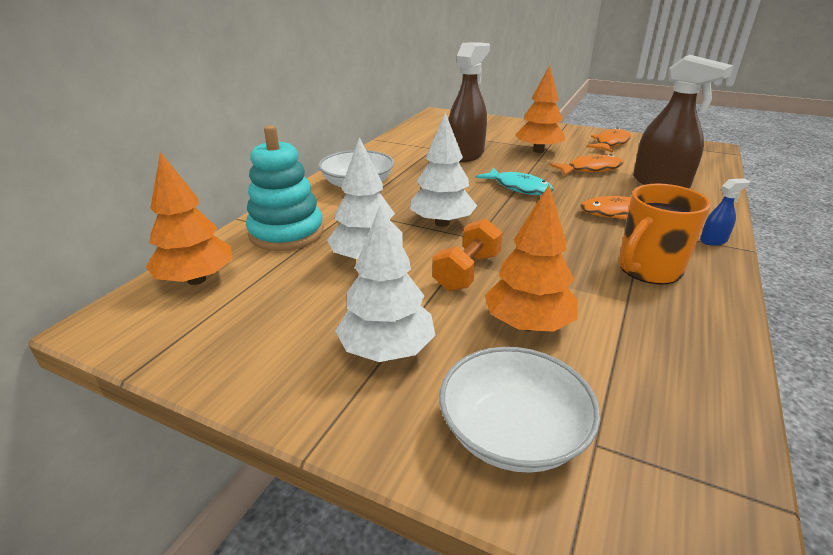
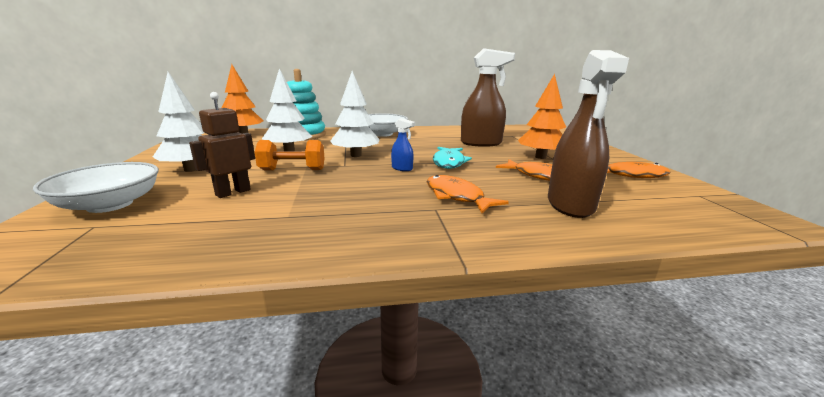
camera: 55 degrees right, 10 degrees down
(528, 324) = (233, 192): orange tree -> brown robot
(648, 270) = (352, 218): orange mug -> none
(713, 240) = (458, 241): blue spray bottle -> blue spray bottle (402, 168)

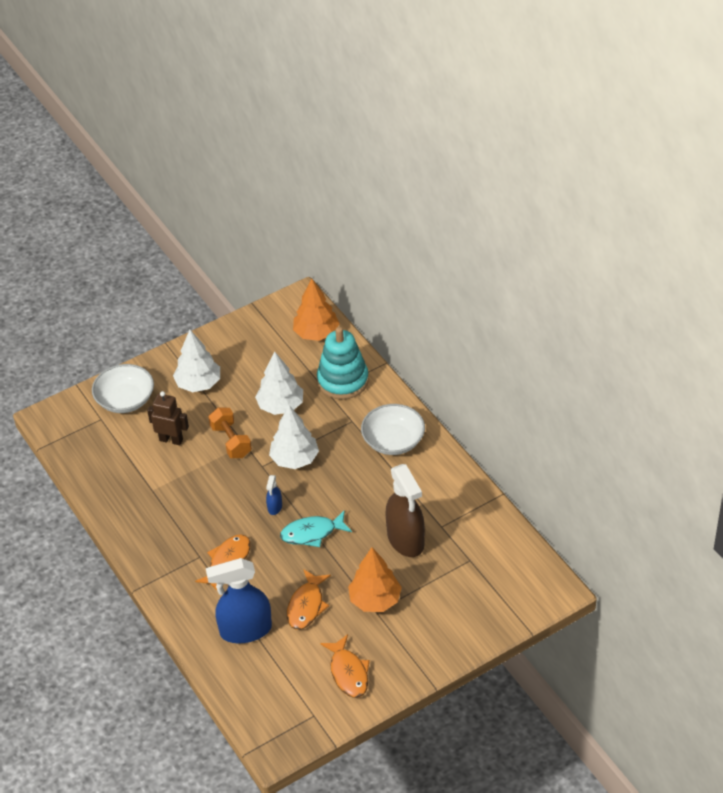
camera: 70 degrees right, 25 degrees up
(570, 205) = (245, 630): brown spray bottle -> blue spray bottle

